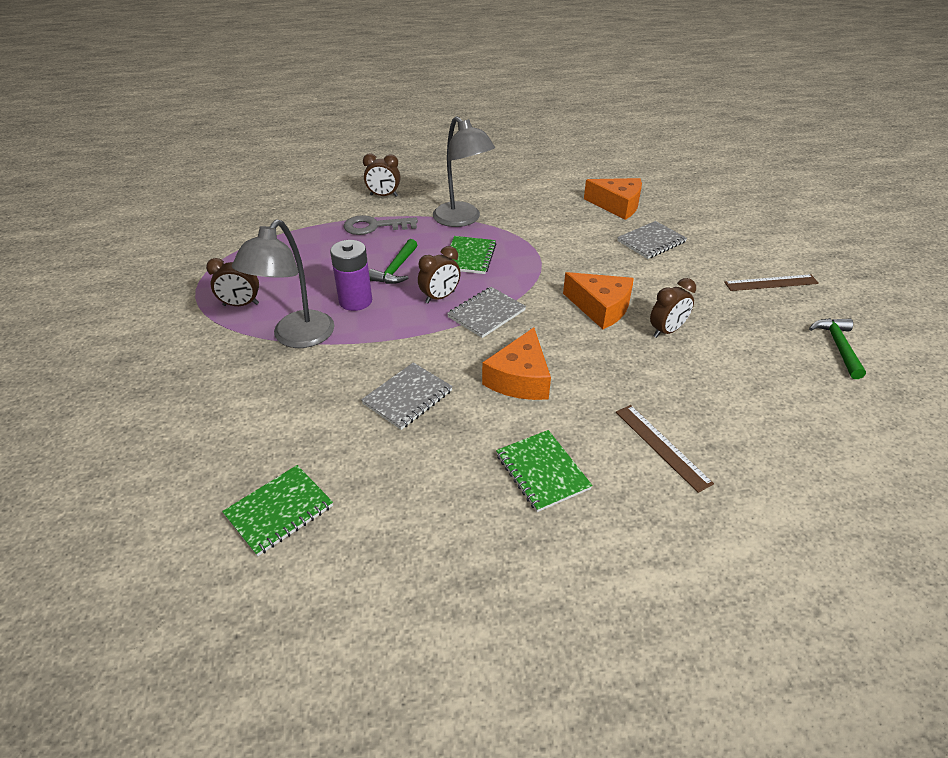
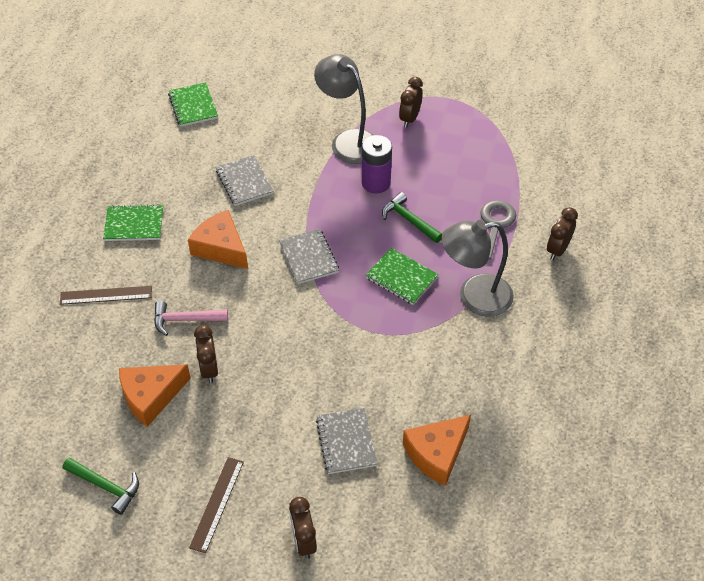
camera: 115 degrees right, 10 degrees up
(440, 297) = (349, 236): brown clock -> brown clock (304, 541)
(600, 308) = (268, 339): orange cheese -> orange cheese (151, 396)
(631, 368) = (185, 320): none -> pink hammer

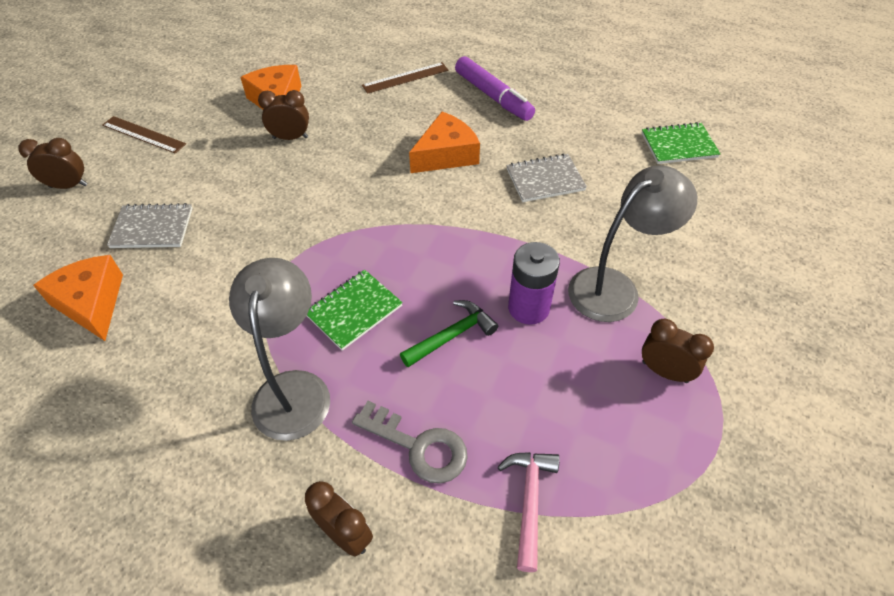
camera: 100 degrees right, 0 degrees up
(105, 486) = (201, 75): green hammer -> none
(106, 295) = (405, 78): brown ruler -> brown ruler turned 60 degrees clockwise
(134, 224) = (493, 96): green notebook -> purple marker
(185, 320) = (357, 125): pink hammer -> pink hammer (529, 501)
(309, 257) = (412, 225): grey notebook -> none

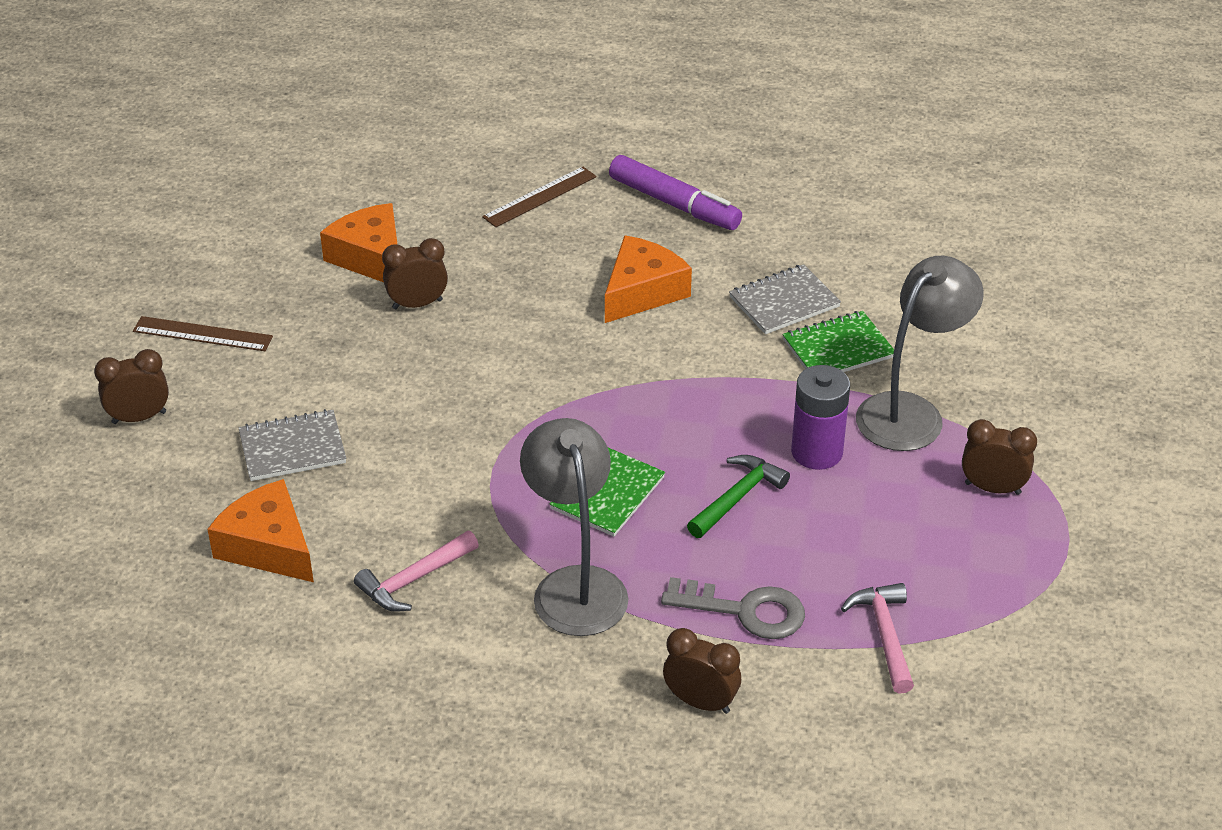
camera: 15 degrees left, 10 degrees down
(177, 355) = (414, 579): none -> pink hammer
(678, 145) = (940, 230): green notebook -> green notebook (838, 348)

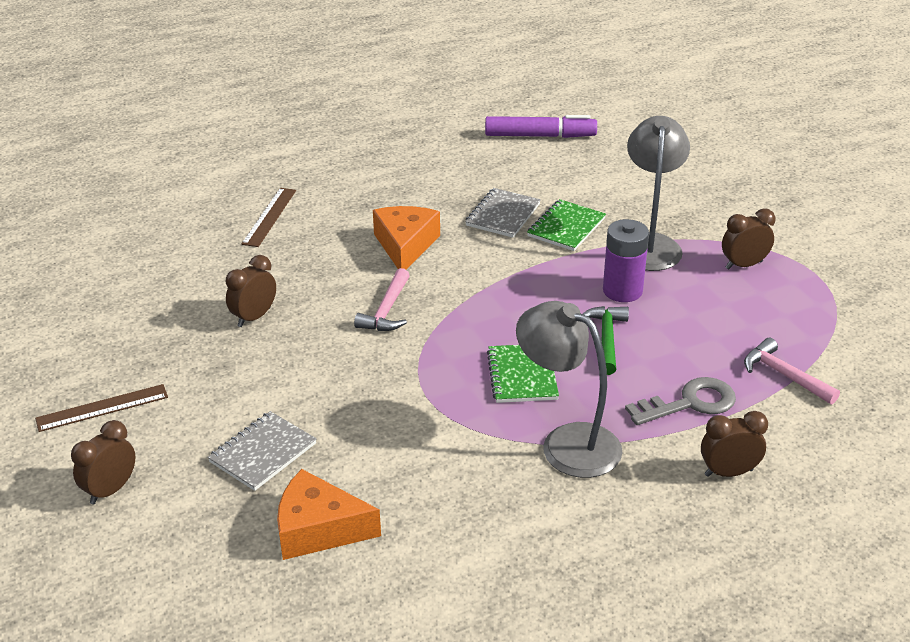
camera: 35 degrees left, 5 degrees down
(371, 258) = (185, 302): orange cheese -> none
(414, 579) = (453, 495): pink hammer -> pink hammer (387, 310)
(674, 204) = (367, 187): purple marker -> purple marker (540, 136)

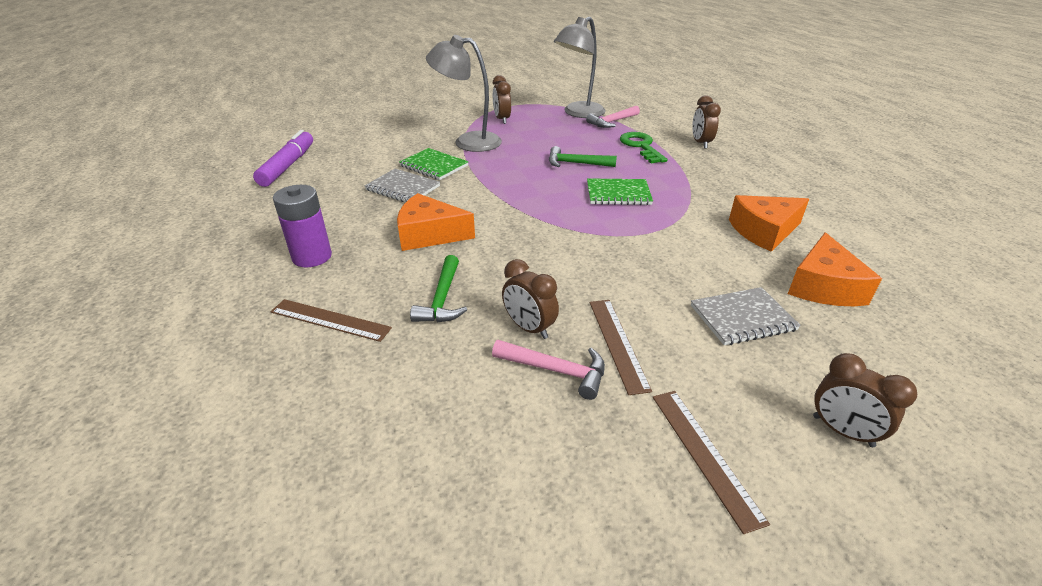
camera: 85 degrees left, 0 degrees up
(230, 368) = (617, 343): none -> brown ruler
(262, 453) = (742, 318): grey notebook -> grey notebook turned 60 degrees counterclockwise
(296, 267) = (442, 299): none -> green hammer
(387, 310) = (529, 247): pink hammer -> pink hammer (556, 370)
(441, 500) = (764, 231): none -> orange cheese
(567, 442) = (688, 184): grey lamp -> grey lamp (578, 113)
(622, 291) = (521, 154): purple battery -> purple battery (312, 257)
(689, 403) = (641, 146): grey key -> green key

